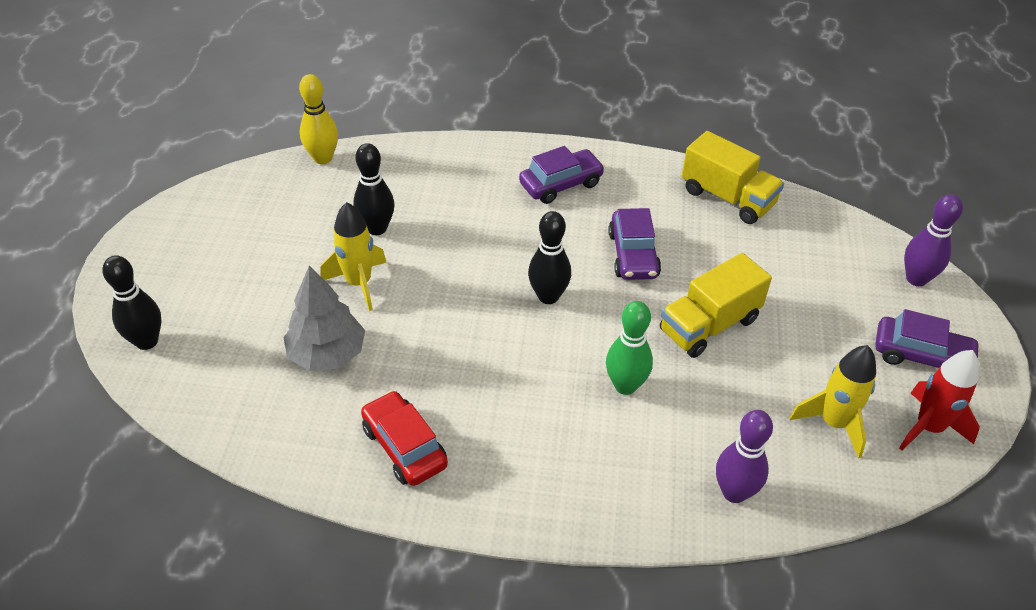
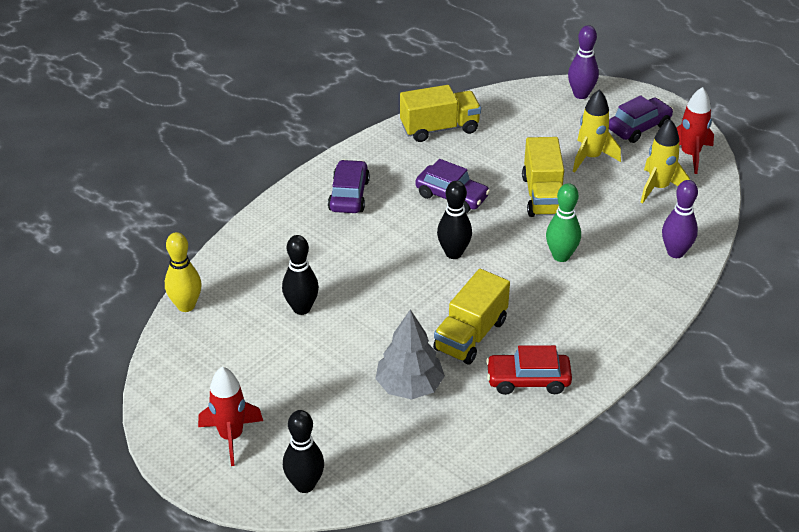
camera: 55 degrees left, 5 degrees down
(179, 264) = (231, 437): none -> red rocket
(359, 283) = (352, 341): yellow rocket -> yellow rocket (591, 157)
(437, 367) = (470, 335): none -> yellow truck

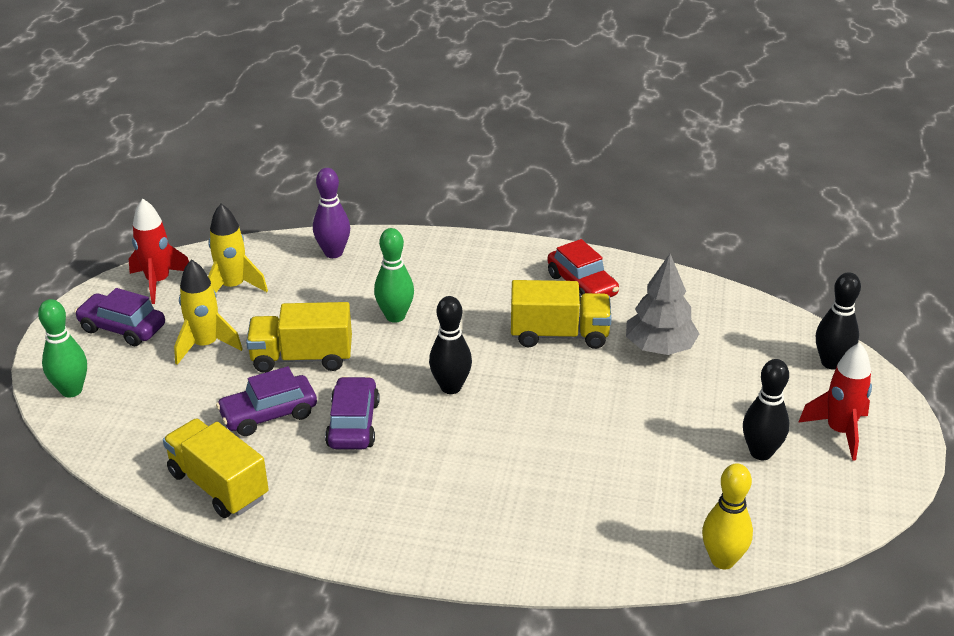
camera: 120 degrees left, 5 degrees down
(301, 308) = (634, 463): black bowling pin -> black bowling pin (761, 452)
(349, 195) = (415, 510): purple car -> purple car (269, 414)
(543, 195) = (302, 358): yellow truck -> yellow truck turned 150 degrees counterclockwise
(581, 94) = (71, 390): purple bowling pin -> green bowling pin

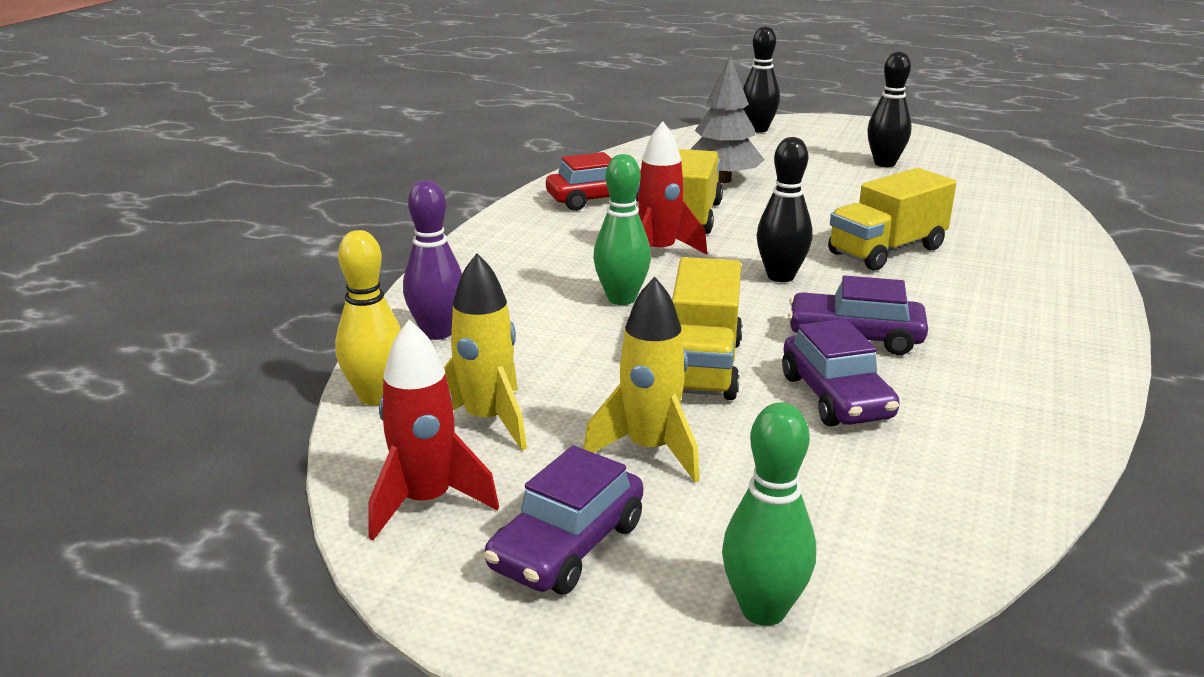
camera: 80 degrees left, 10 degrees down
(218, 485) = (1005, 442): yellow truck -> yellow truck (886, 251)
(722, 560) = (1032, 190): yellow bowling pin -> yellow bowling pin (376, 396)
(839, 431) = (853, 138): red rocket -> red rocket (659, 253)

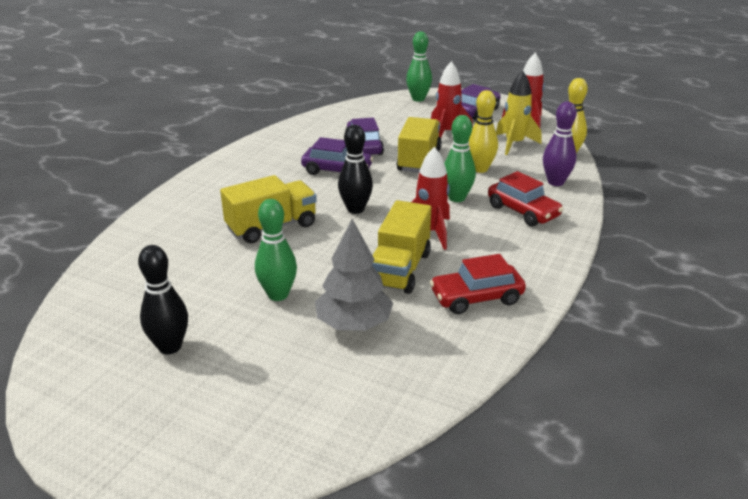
camera: 175 degrees left, 5 degrees up
(516, 283) = (523, 211): none -> red car
(576, 353) = (480, 169): none -> yellow bowling pin
(650, 450) = (447, 133): yellow rocket -> red rocket
(758, 129) = (261, 451): black bowling pin -> none
(816, 194) = (278, 295): none -> green bowling pin

